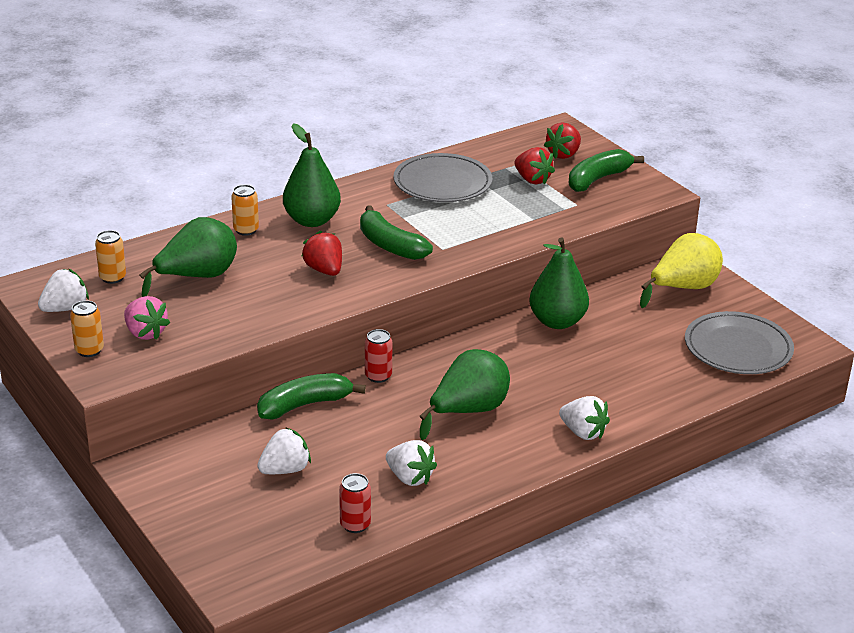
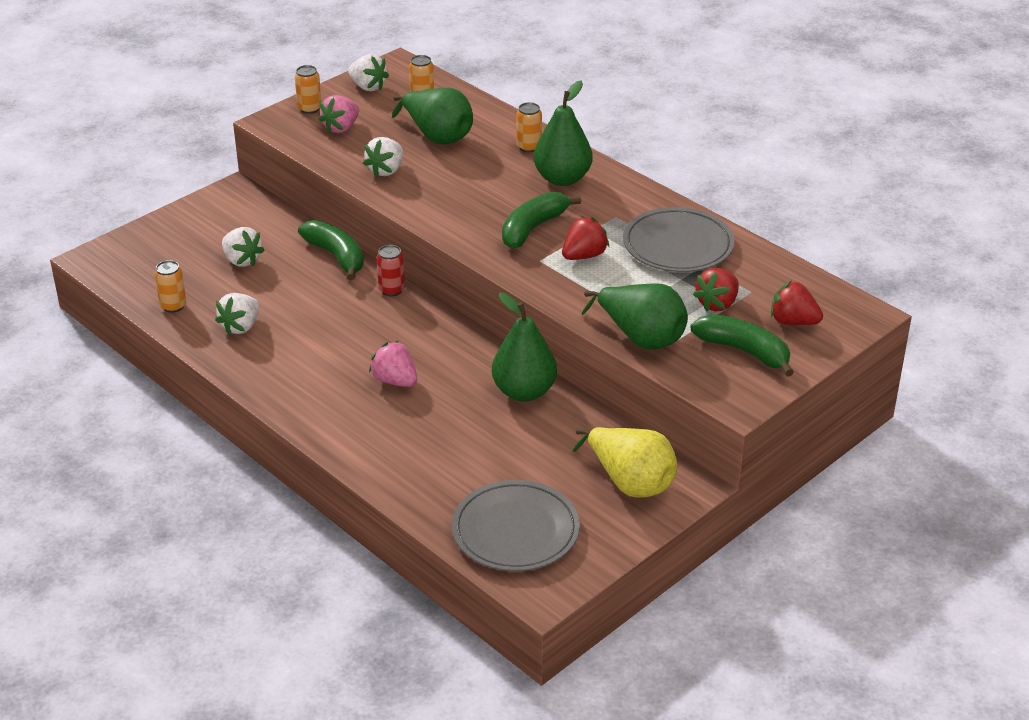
camera: 80 degrees right, 5 degrees up
(324, 270) = (472, 198): red strawberry -> red strawberry (584, 256)
(355, 525) = (173, 306): red can -> orange can
(468, 411) = (348, 349): green pear -> green pear (641, 337)
(526, 388) = (395, 381): none -> pink strawberry
(583, 432) = (328, 424): white strawberry -> white strawberry (386, 170)

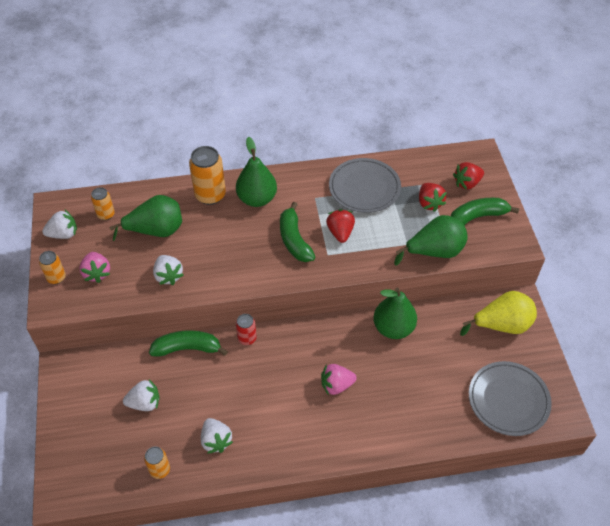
camera: 55 degrees left, 15 degrees up
(529, 147) = (210, 195): orange can -> orange can, size x1.76

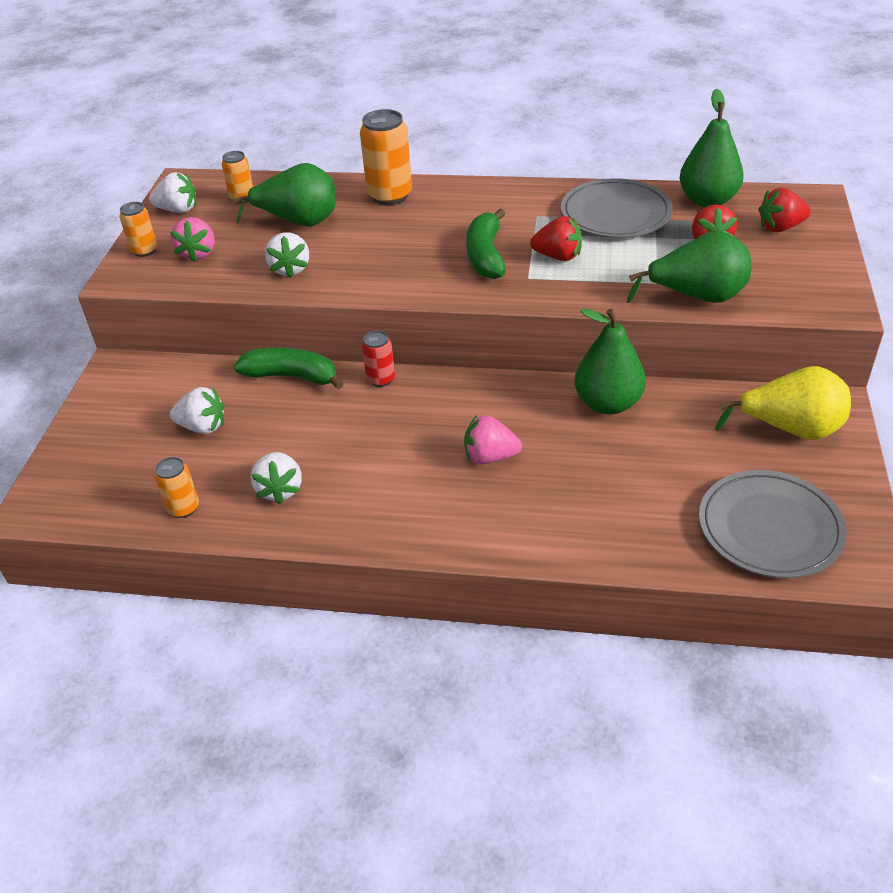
camera: 20 degrees right, 10 degrees down
(257, 199) = (453, 207): green pear -> green pear (707, 200)
(340, 232) = (558, 256): red strawberry -> red strawberry turned 90 degrees clockwise
(477, 217) = (784, 266): green banana -> none

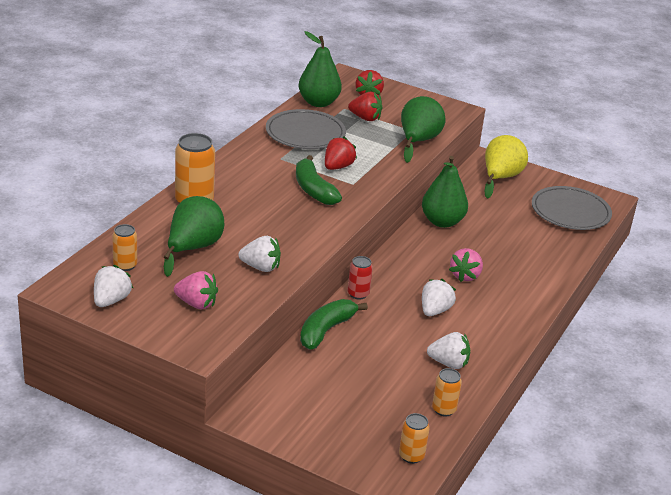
camera: 75 degrees left, 10 degrees down
(144, 251) = (165, 329): orange can -> orange can (411, 456)
(203, 427) = (357, 384): white strawberry -> white strawberry (435, 311)
(486, 255) = (313, 189): green banana -> green banana turned 45 degrees clockwise

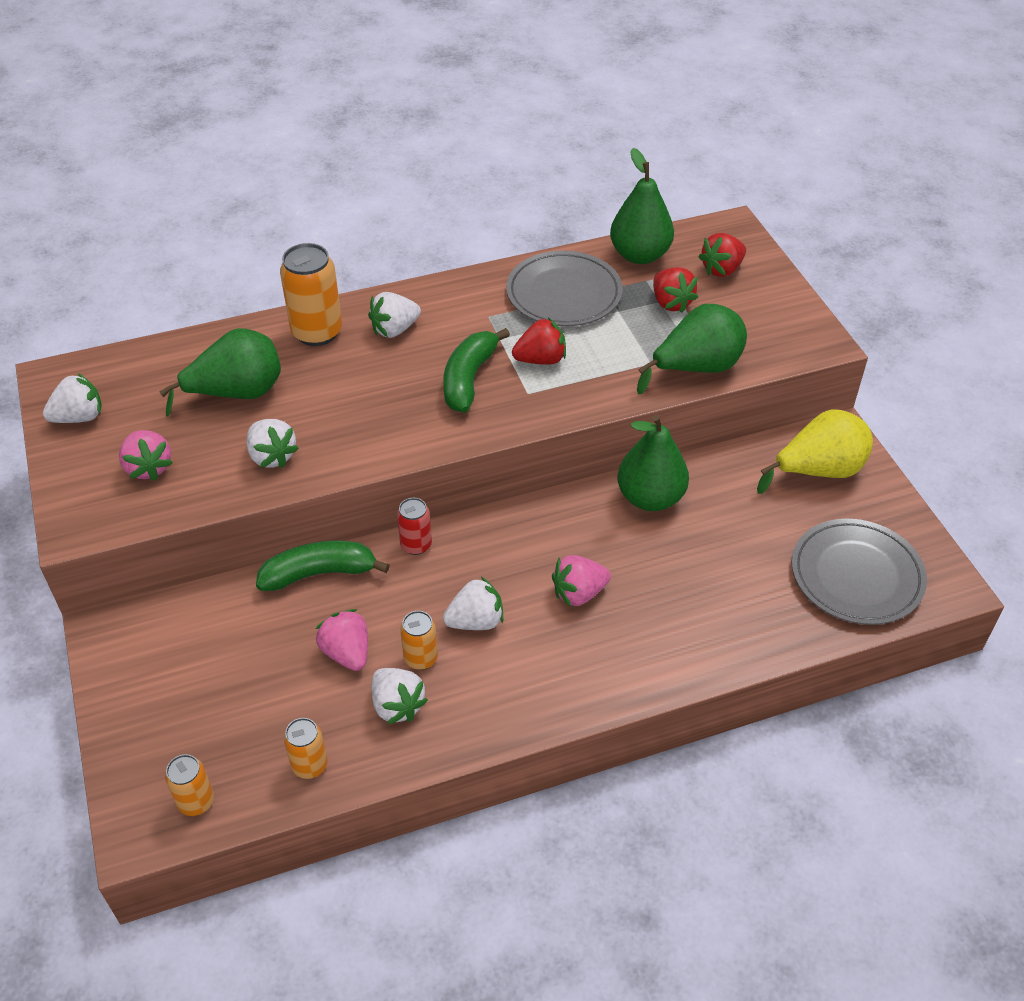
camera: 45 degrees right, 15 degrees up
(125, 265) = (147, 380): orange can -> orange can (420, 658)
(238, 183) = (394, 329): none -> white strawberry
(392, 356) = (347, 652): none -> pink strawberry

